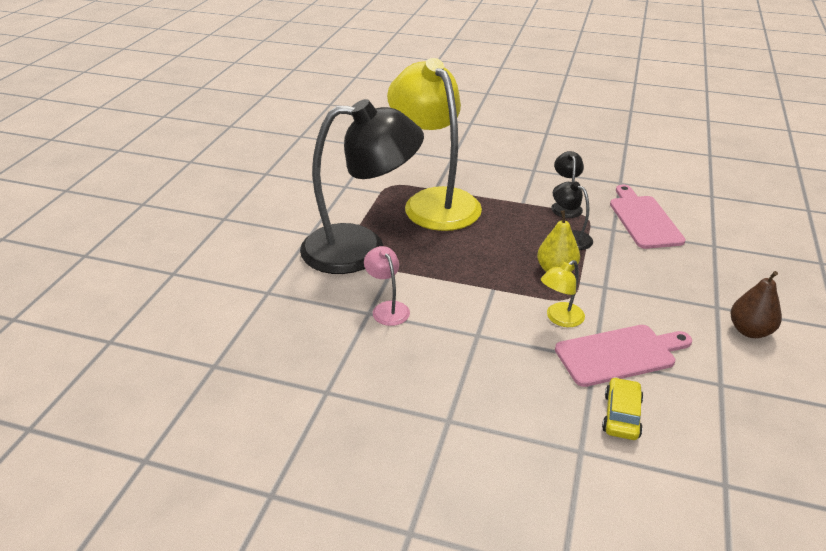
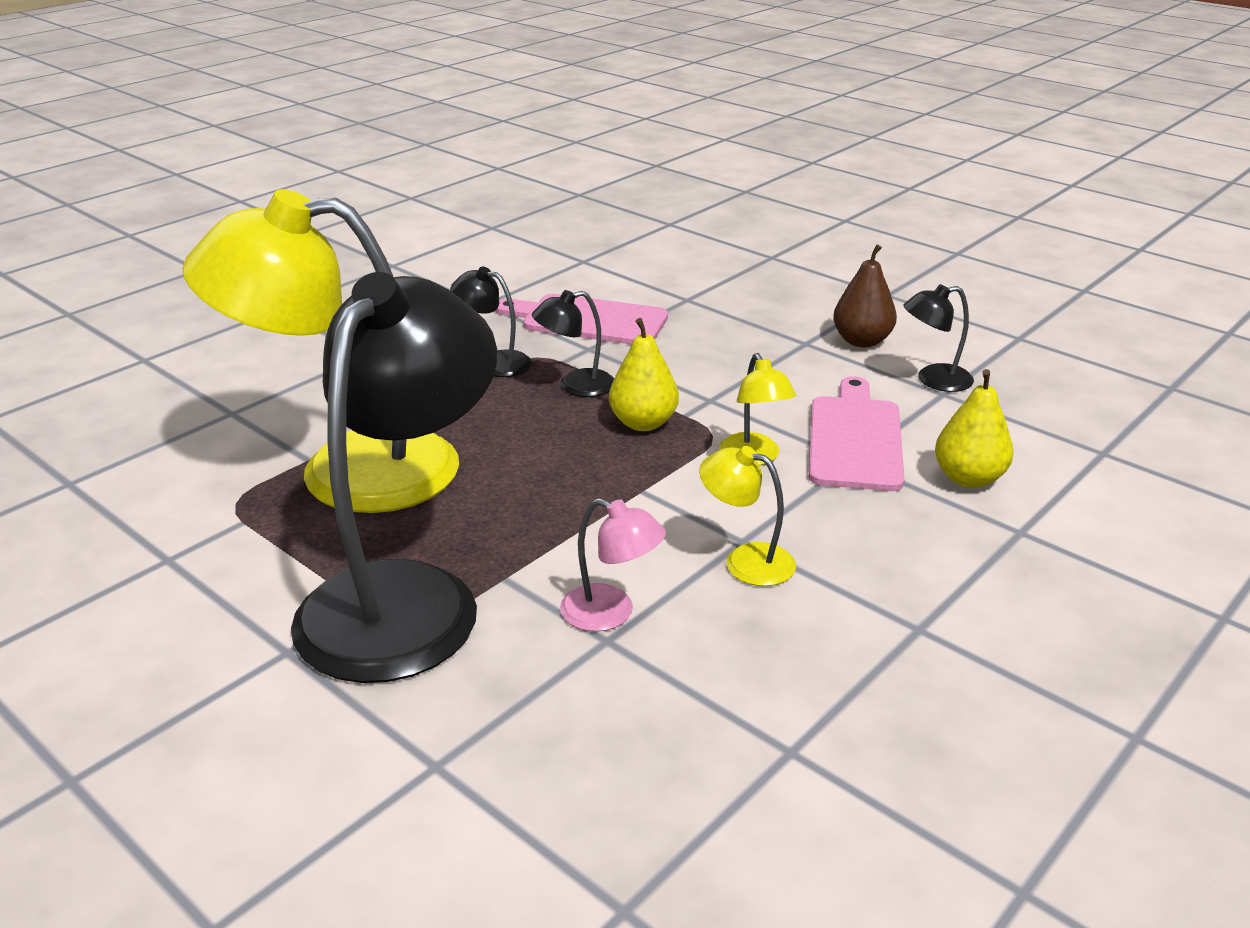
camera: 65 degrees left, 5 degrees down
(387, 308) = (611, 614): pink lamp -> pink lamp turned 150 degrees counterclockwise
(460, 340) = (746, 561): none -> yellow lamp
(621, 415) = (968, 478): yellow car -> yellow pear
(734, 376) = (933, 380): none -> black lamp

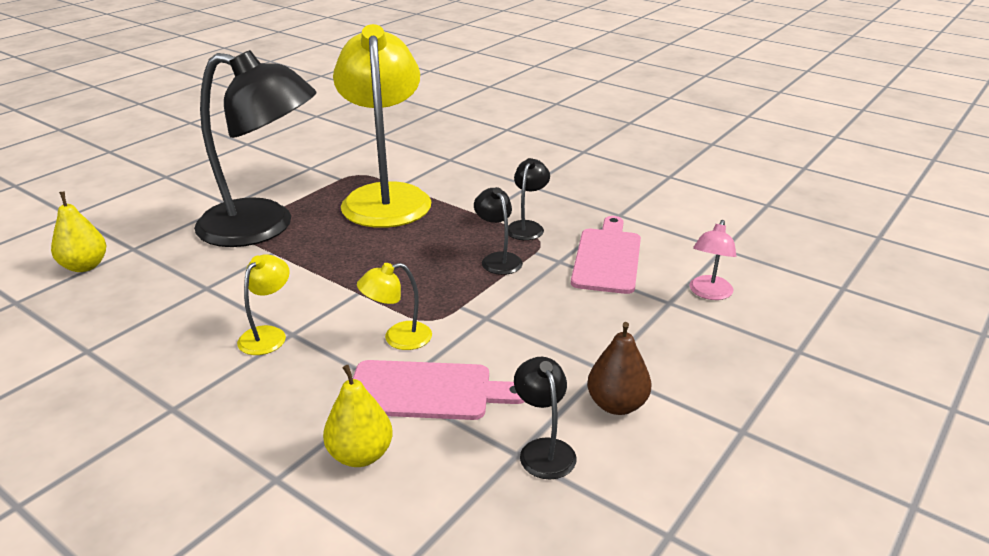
camera: 85 degrees right, 0 degrees up
(611, 614) = (228, 287): pink lamp -> pink lamp (709, 293)
(643, 423) = (446, 289): yellow pear -> yellow pear (85, 266)

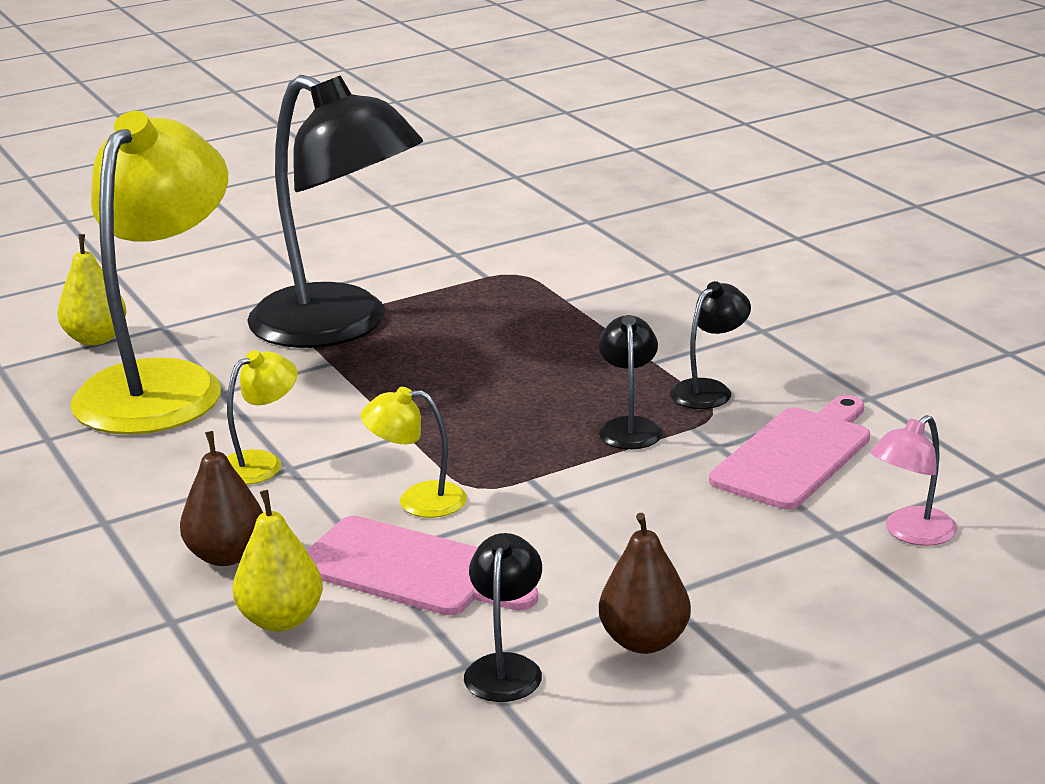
camera: 25 degrees right, 5 degrees down
(286, 413) = (226, 555): none -> brown pear
(386, 197) = (533, 313): yellow lamp -> yellow lamp (162, 384)

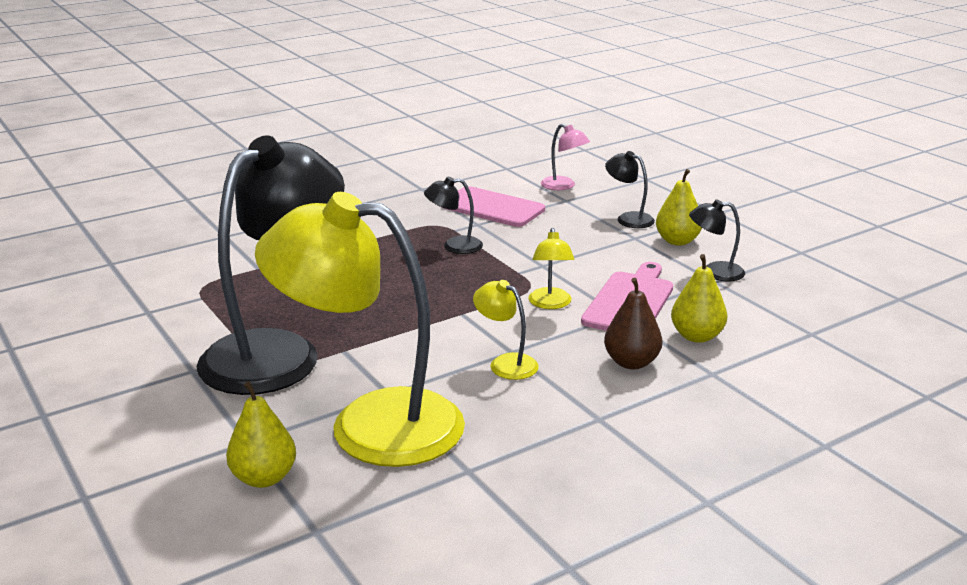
camera: 95 degrees left, 0 degrees up
(644, 641) = (677, 241): brown pear -> yellow pear
(709, 390) = (408, 225): black lamp -> black lamp (628, 218)

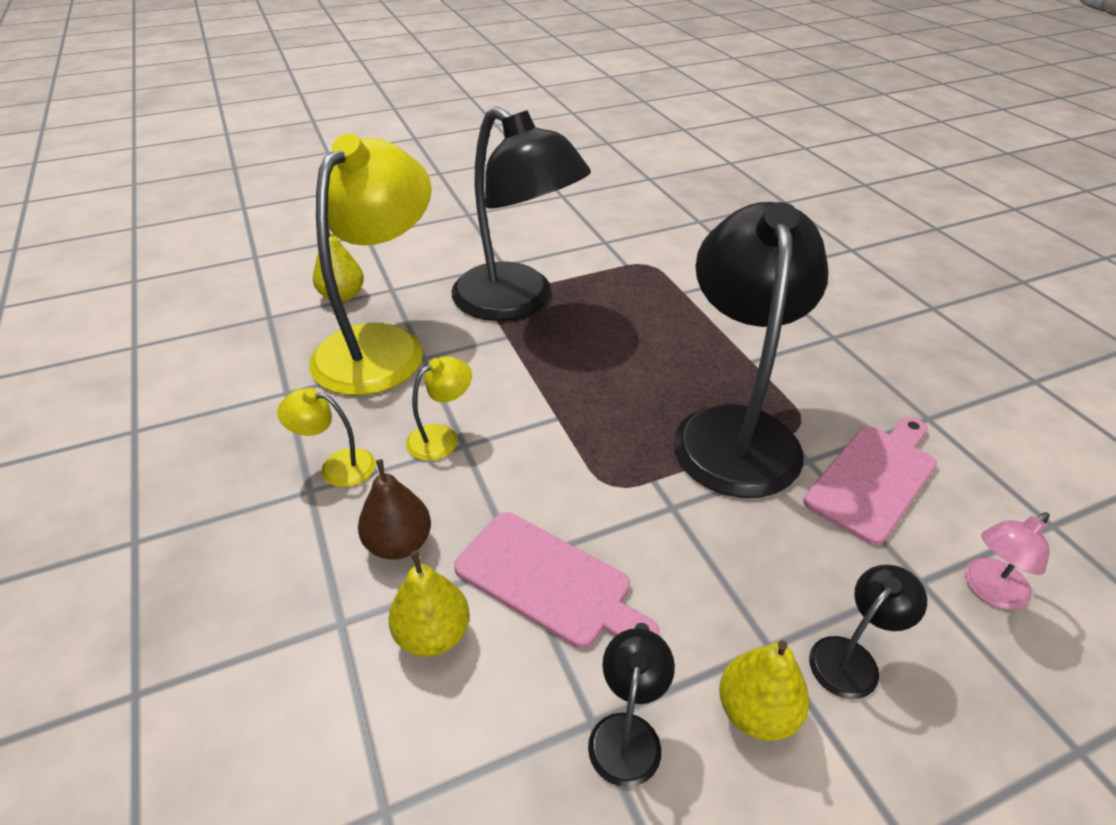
camera: 100 degrees right, 15 degrees up
(454, 246) = (735, 430): black lamp -> black lamp, size x2.47
(550, 304) = (561, 495): yellow lamp -> yellow lamp (337, 466)

